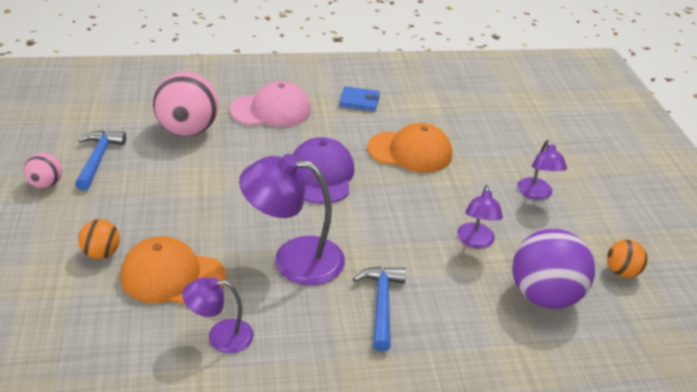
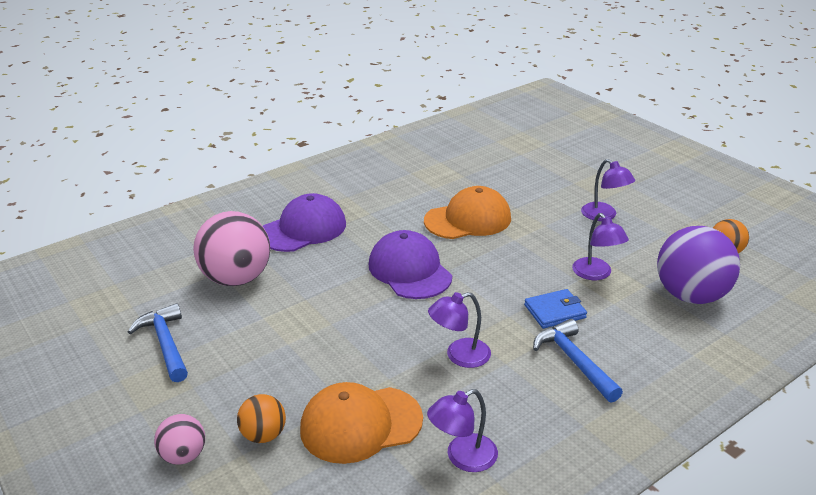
camera: 25 degrees left, 5 degrees down
(46, 184) = (130, 393): pink ball -> pink ball (184, 455)
(271, 110) = (303, 229): pink cap -> purple cap
(293, 259) = (459, 356): purple lamp -> purple lamp, size x0.57
(359, 101) = (379, 192): blue wallet -> blue wallet (555, 311)

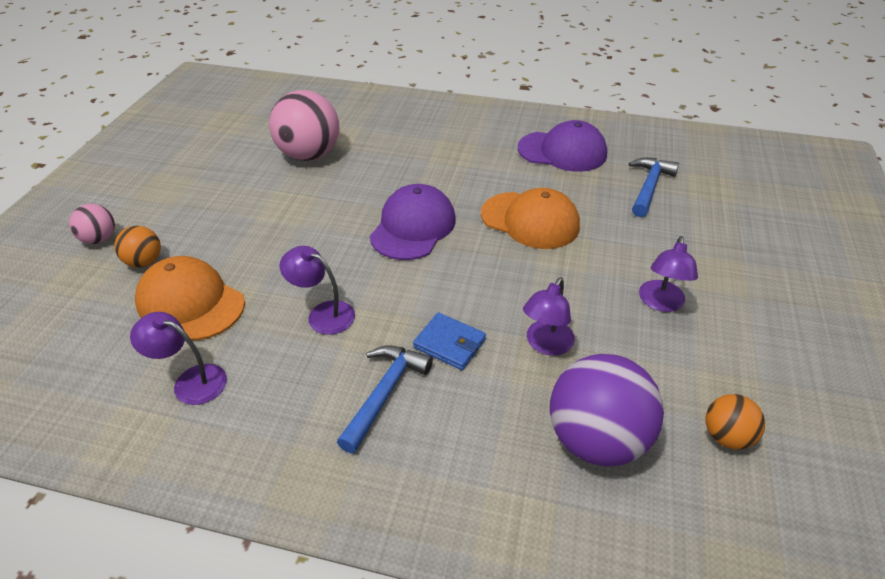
camera: 50 degrees right, 10 degrees up
(165, 343) = (208, 168): blue hammer -> blue hammer (649, 187)
(303, 229) = (405, 149): purple cap -> purple cap (562, 151)

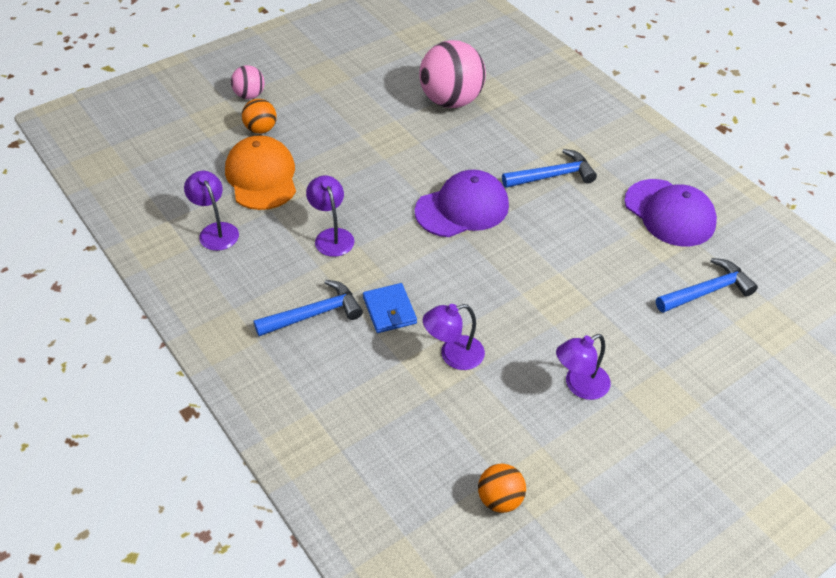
camera: 40 degrees right, 5 degrees up
(454, 168) = (552, 176): none -> blue hammer
(530, 220) = (560, 257): orange cap -> none
(596, 439) = (409, 435): purple ball -> none

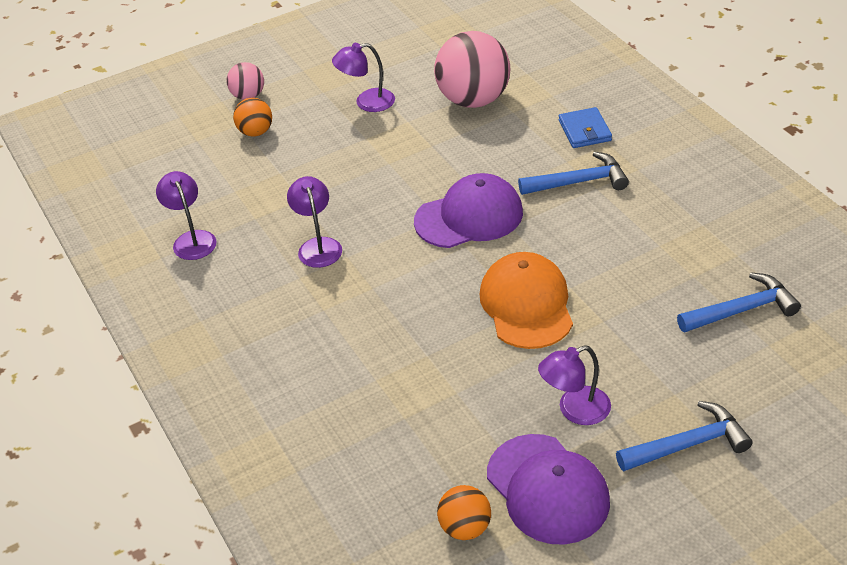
camera: 10 degrees right, 5 degrees down
(261, 177) = (249, 183): orange cap -> orange cap (526, 305)
(314, 314) = (287, 328): blue hammer -> blue hammer (688, 444)
(389, 310) = (371, 325): blue wallet -> blue wallet (585, 131)
(453, 355) = (435, 374): purple lamp -> purple lamp (367, 102)
(669, 213) = (711, 223): purple cap -> purple cap (547, 489)

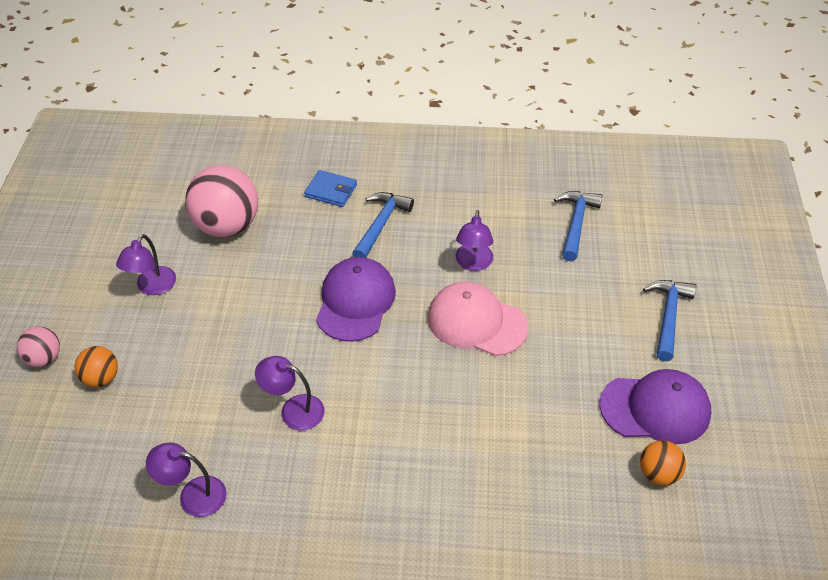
camera: 60 degrees left, 5 degrees up
(526, 305) = (476, 322): orange cap -> pink cap
(575, 410) = (597, 354): purple lamp -> purple lamp (473, 263)

